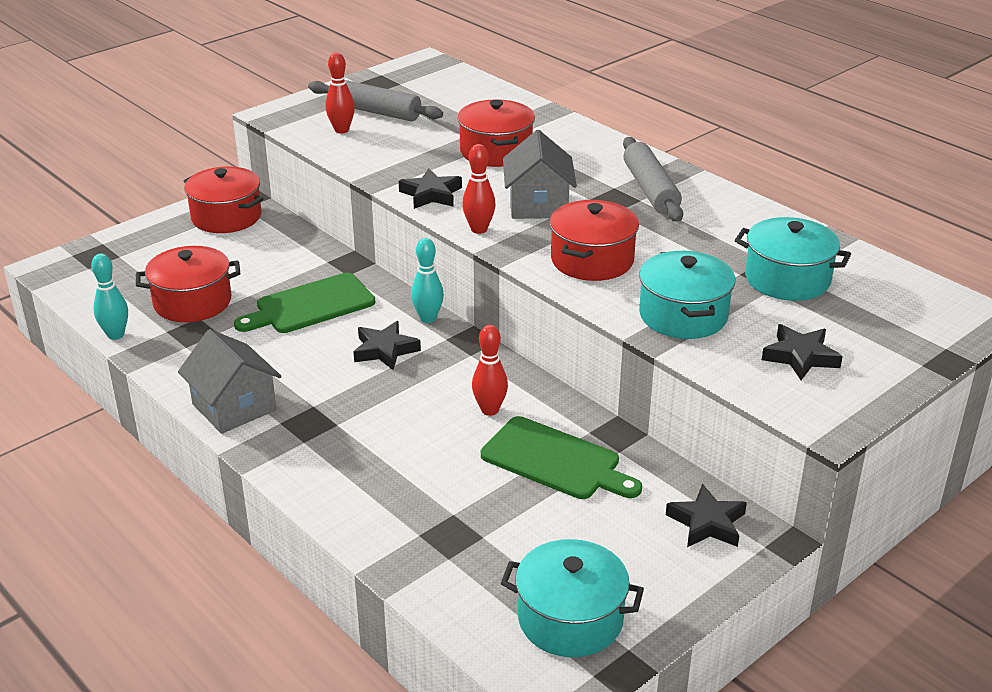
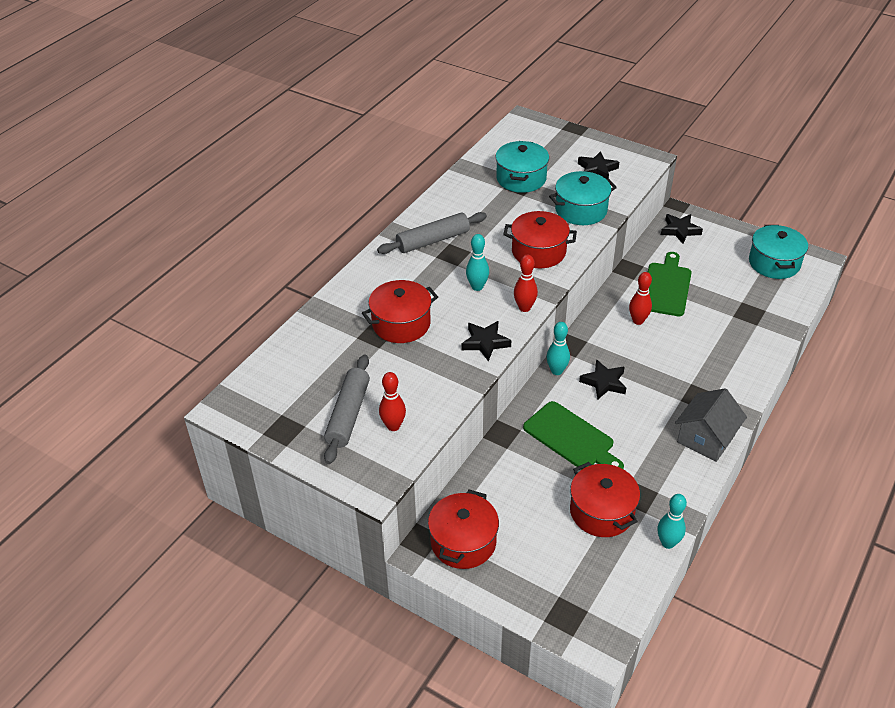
camera: 105 degrees left, 10 degrees up
(538, 205) = (477, 287): grey house -> turquoise bowling pin

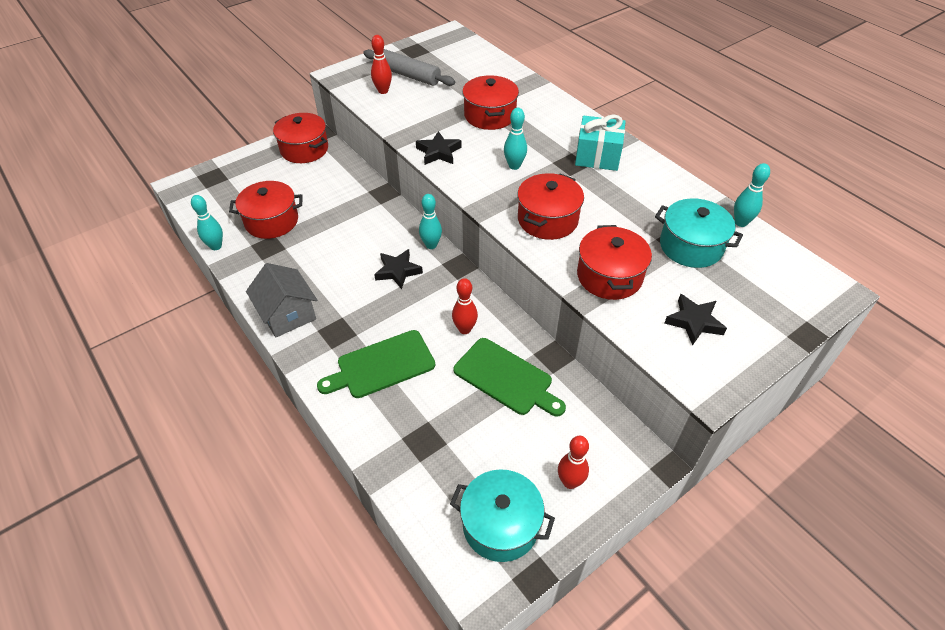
camera: 110 degrees right, 5 degrees up
(433, 240) = (597, 156): grey rolling pin -> turquoise gift
(478, 159) = (740, 222): none -> turquoise bowling pin
(524, 308) = (468, 186): red bowling pin -> red bowling pin (570, 482)
(571, 438) = (351, 229): green cutting board -> green cutting board (382, 365)
(581, 210) = (609, 276): turquoise pot -> red pot
(680, 230) = (609, 443): black star -> none

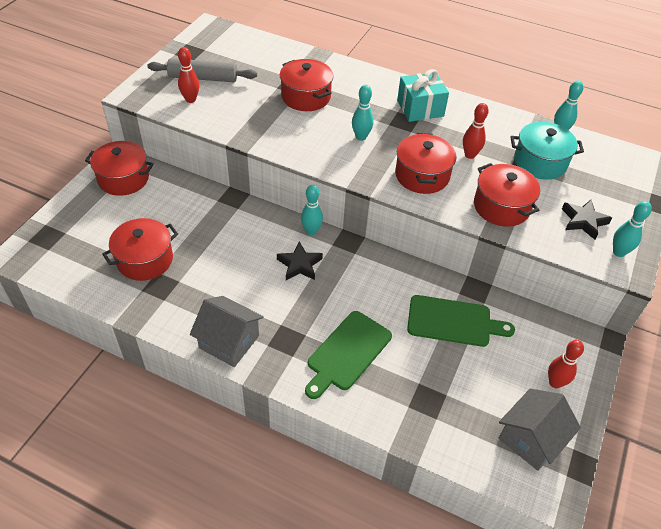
camera: 30 degrees left, 0 degrees up
(216, 246) = (106, 304): turquoise bowling pin -> turquoise bowling pin (618, 252)
(438, 152) = (287, 144): black star -> none
(465, 329) = (392, 294): red bowling pin -> red bowling pin (470, 155)
(500, 525) = (531, 439): turquoise pot -> grey house

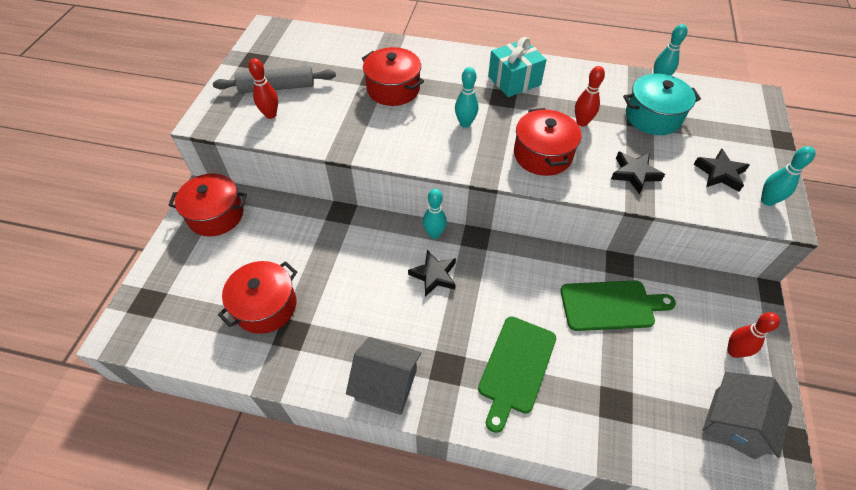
camera: 10 degrees left, 5 degrees up
(501, 207) = (634, 174): red pot -> black star

